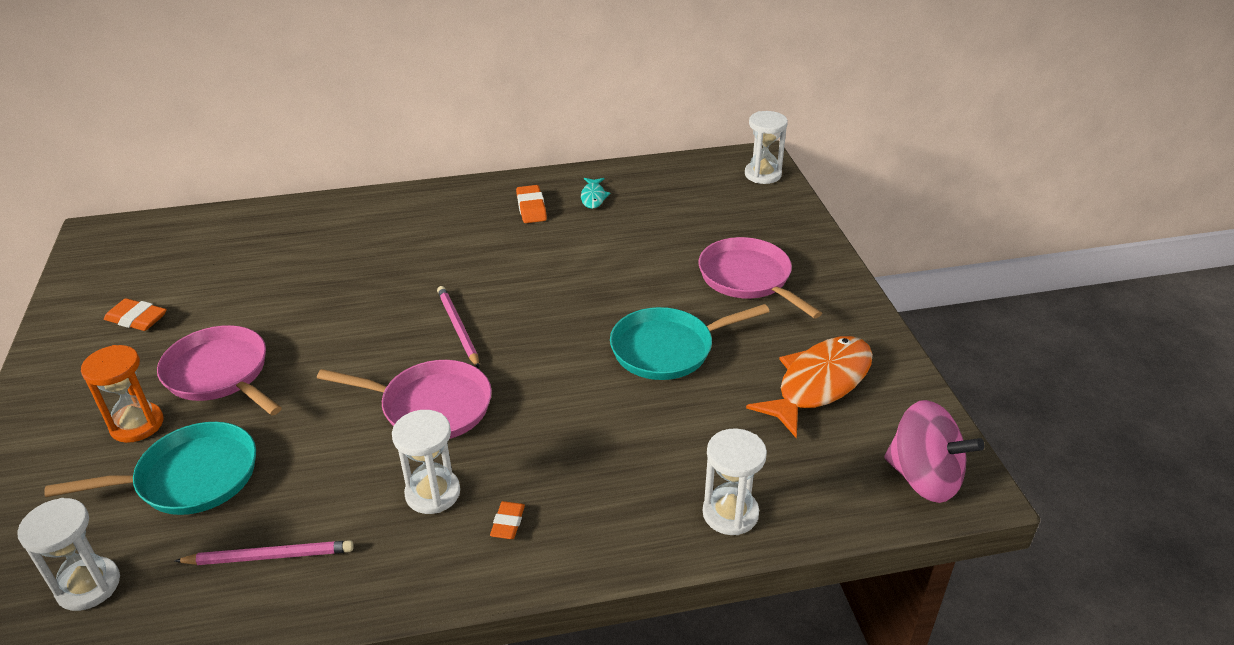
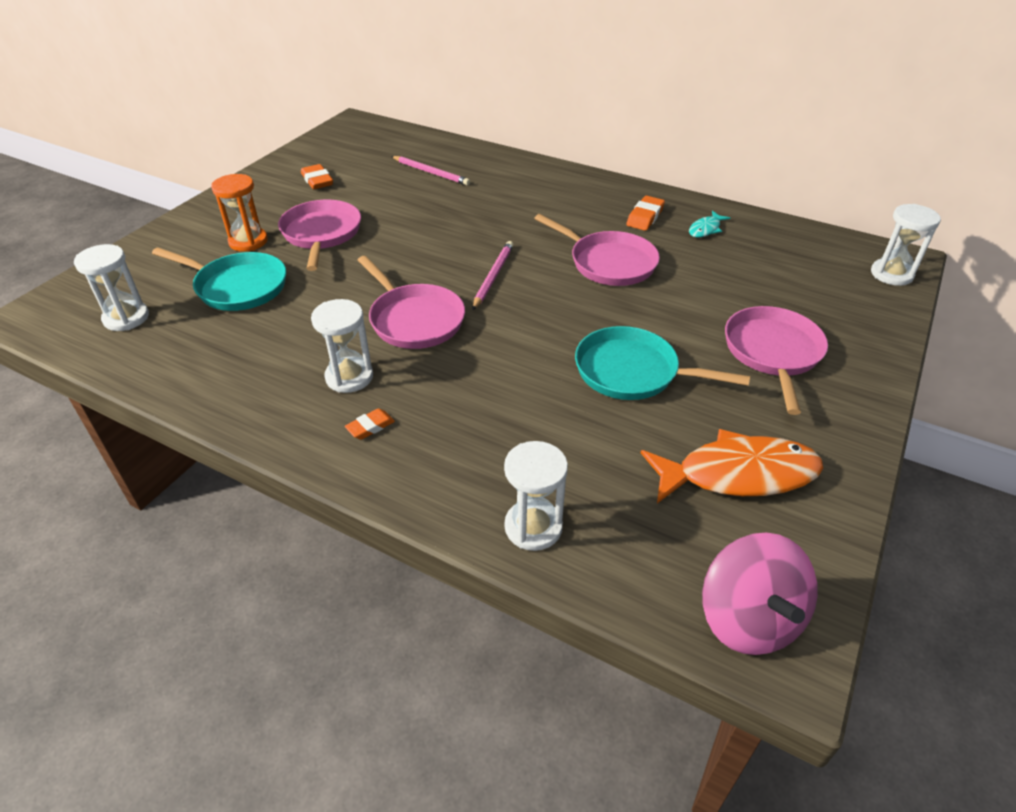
camera: 40 degrees right, 5 degrees up
(270, 556) = (220, 358): pink pencil -> pink pencil (431, 172)
(546, 265) = (608, 263): none -> pink pan

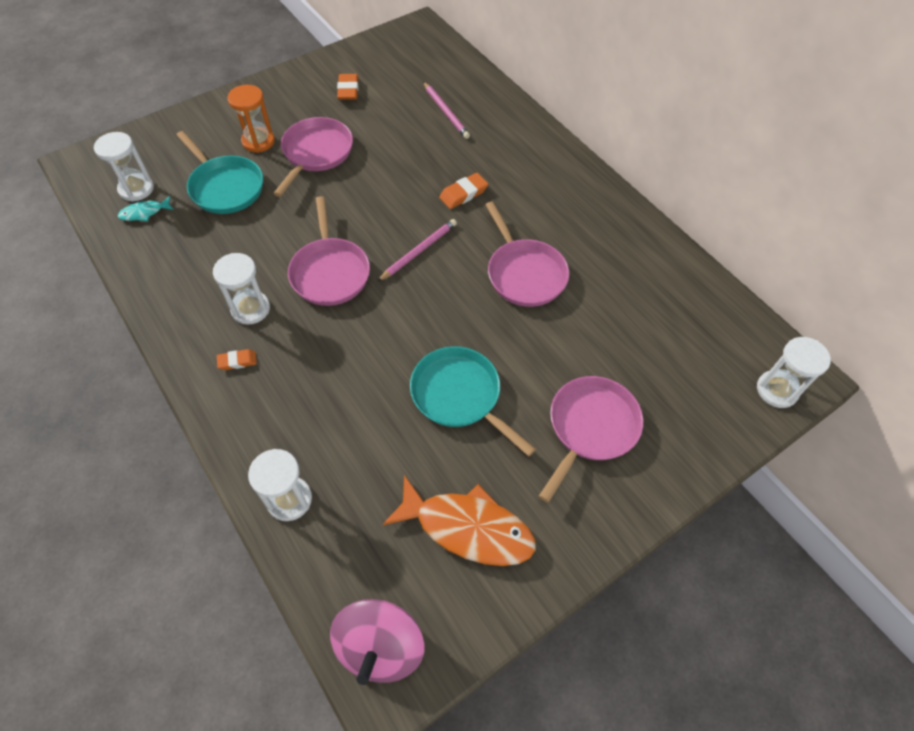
camera: 25 degrees right, 15 degrees up
(645, 217) = (596, 233): orange eraser -> orange eraser (463, 194)
(705, 229) = (641, 268): turquoise fish -> turquoise fish (144, 213)

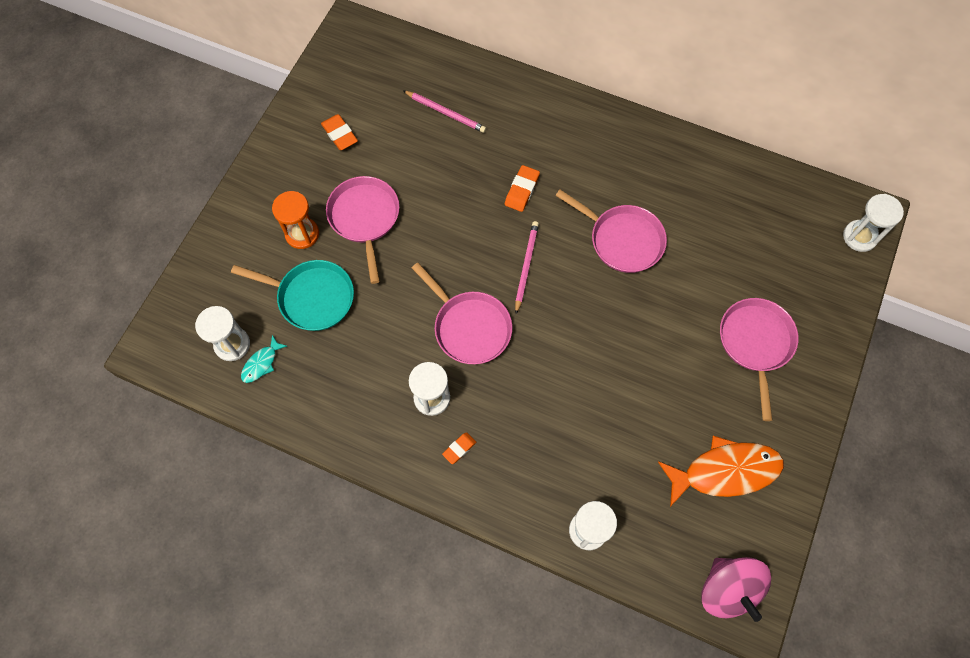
camera: 30 degrees left, 10 degrees up
(459, 395) = (648, 374): turquoise pan -> none

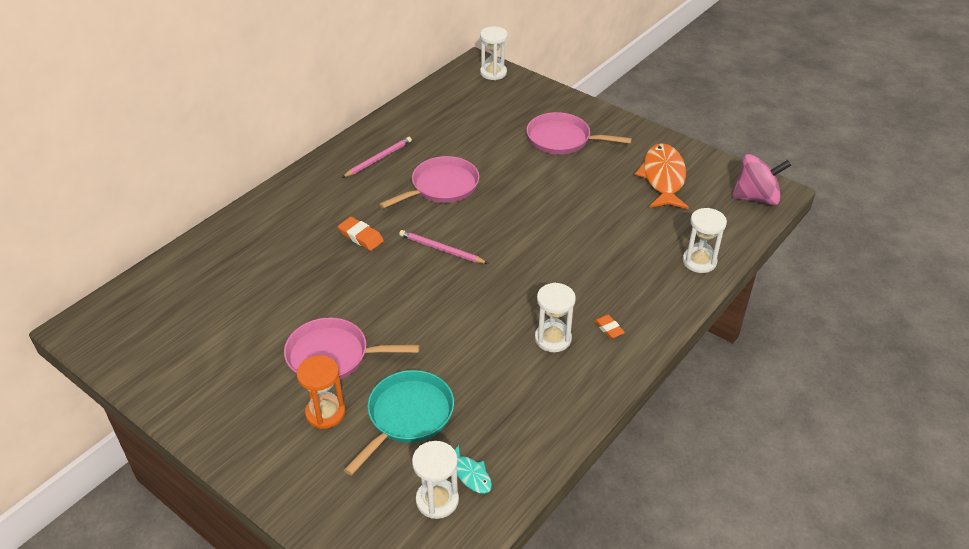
camera: 75 degrees left, 25 degrees down
(339, 134) = (216, 360): orange eraser -> none
(445, 113) = (243, 272): pink pencil -> pink pencil (378, 159)
(469, 327) = (488, 299): pink pan -> none

